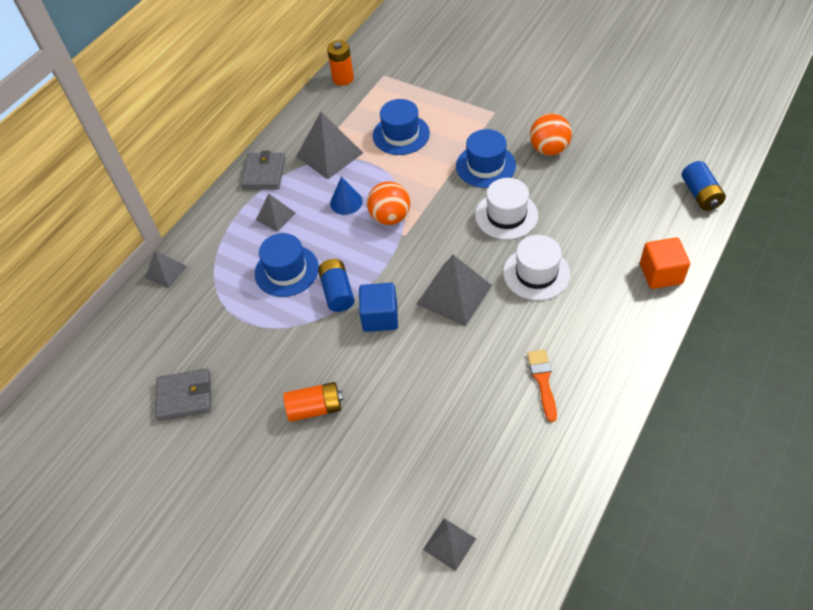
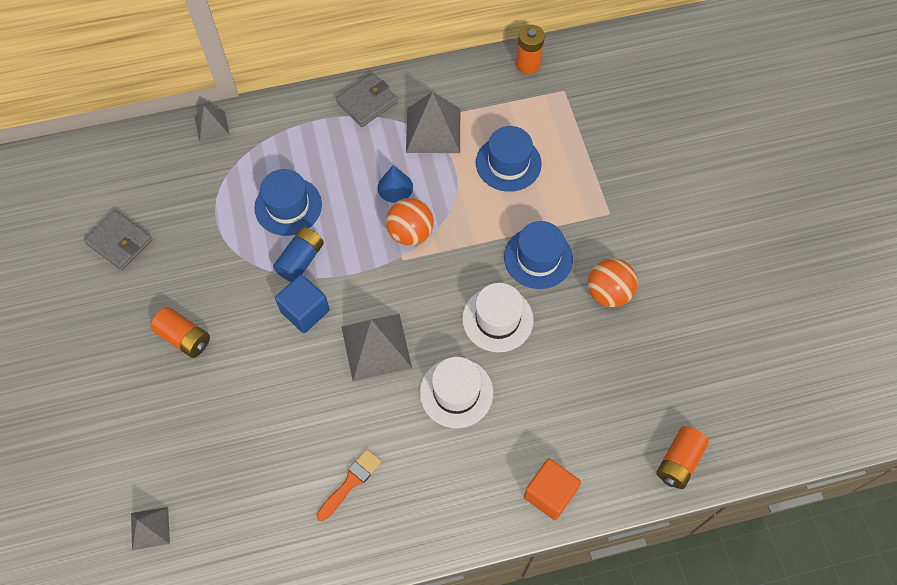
camera: 40 degrees right, 10 degrees up
(275, 216) = (332, 150): grey pyramid -> none
(700, 194) = (678, 461): blue battery -> orange battery

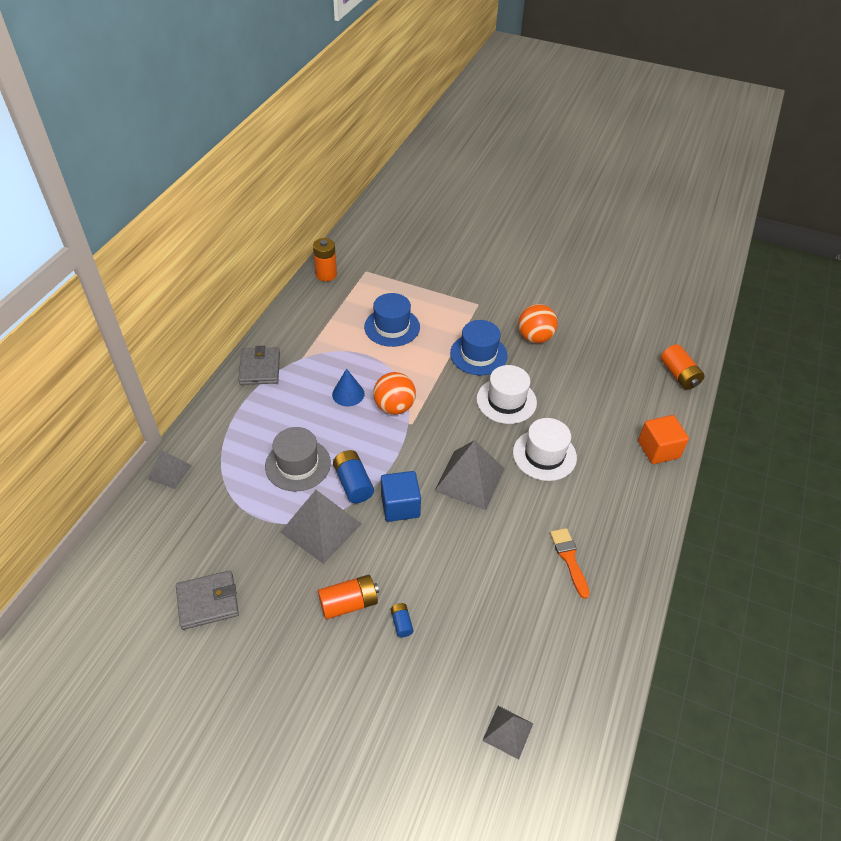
camera: 55 degrees left, 15 degrees down
(193, 388) = (401, 623): none -> blue battery
(288, 206) = (298, 464): blue hat -> grey hat
(433, 130) = (324, 348): grey pyramid -> grey pyramid (321, 527)

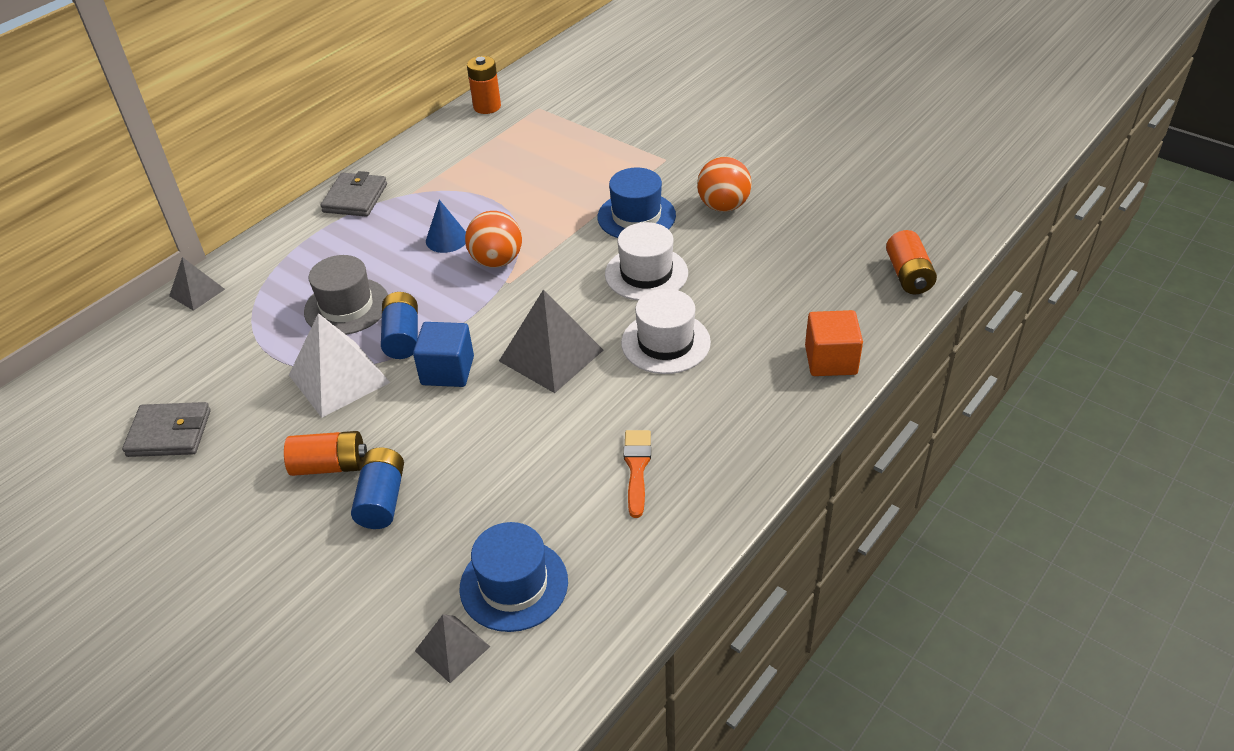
camera: 20 degrees right, 5 degrees down
(321, 527) = (339, 378): grey pyramid -> white pyramid
(392, 327) = (539, 172): blue hat -> blue hat (514, 584)
(401, 623) = (382, 499): blue battery -> blue battery, size x1.85

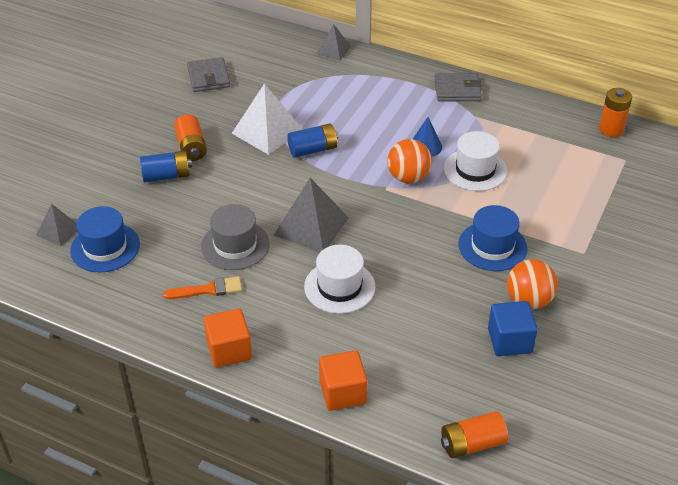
camera: 75 degrees right, 0 degrees up
(347, 306) = (337, 117): grey hat -> grey hat (235, 245)
(447, 371) = (284, 178): blue cube -> blue cube (509, 341)
(646, 273) = (419, 263): white hat -> white hat (475, 170)
(749, 454) = (229, 350): none -> orange cube

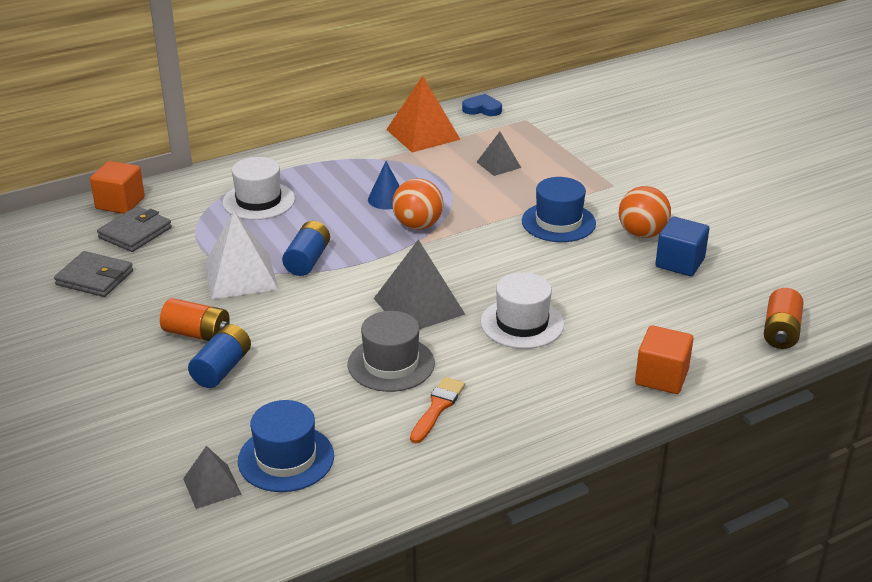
camera: 55 degrees left, 10 degrees down
(229, 350) = (540, 426): orange cube -> orange cube (120, 203)
(333, 50) = (171, 187): grey pyramid -> grey pyramid (498, 165)
(457, 90) = (332, 151): grey wallet -> grey wallet (135, 233)
(475, 170) = (451, 189): white hat -> white hat (258, 201)
(534, 119) = (423, 134): none -> orange pyramid
(611, 129) = (482, 109): orange battery -> blue heart

